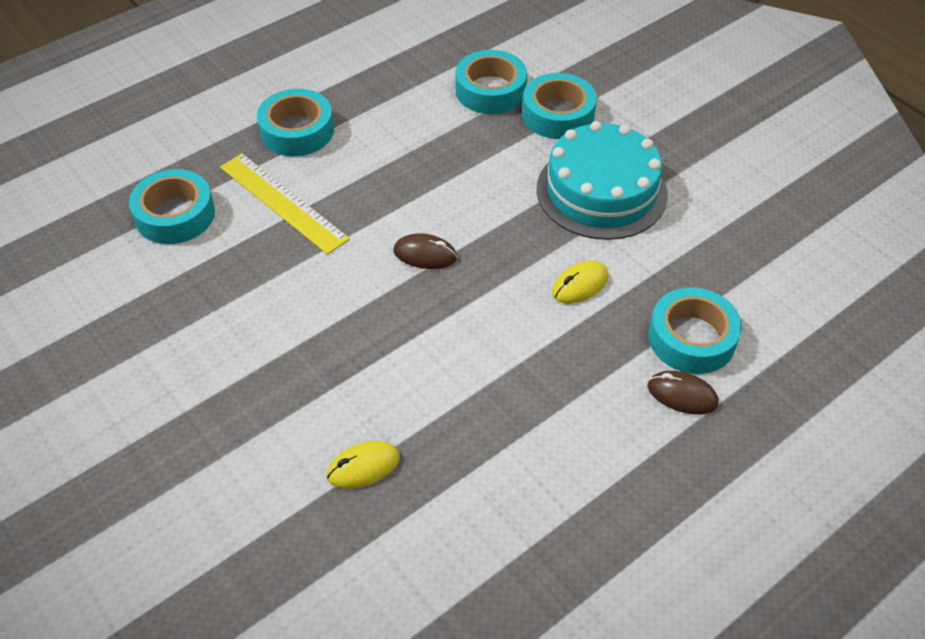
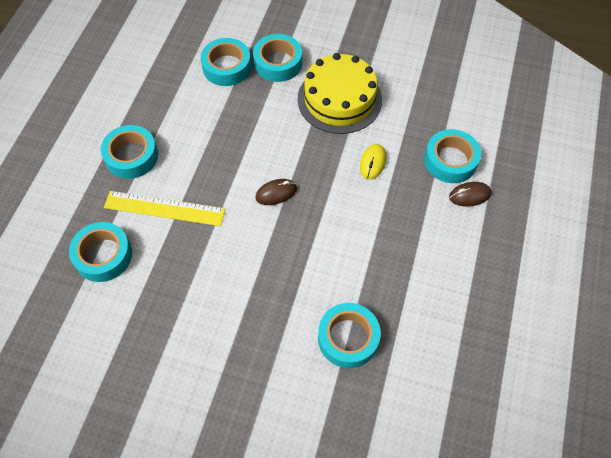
camera: 35 degrees left, 10 degrees up
(363, 467) = (348, 338): yellow mouse -> turquoise tape
(601, 191) = (339, 99): turquoise cake -> yellow cake

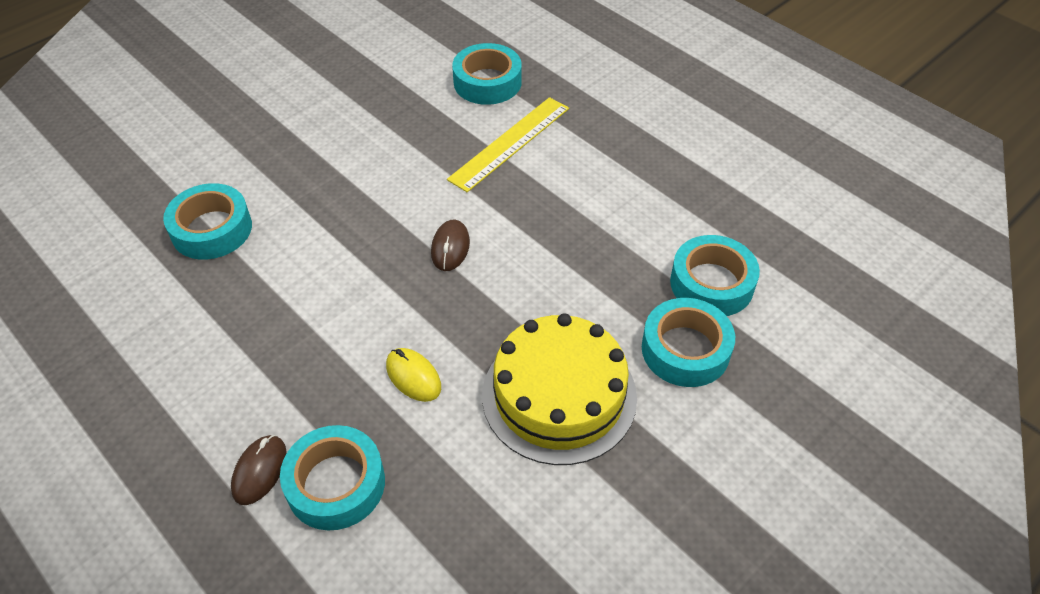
camera: 120 degrees right, 10 degrees down
(131, 156) = (608, 139): turquoise tape -> none

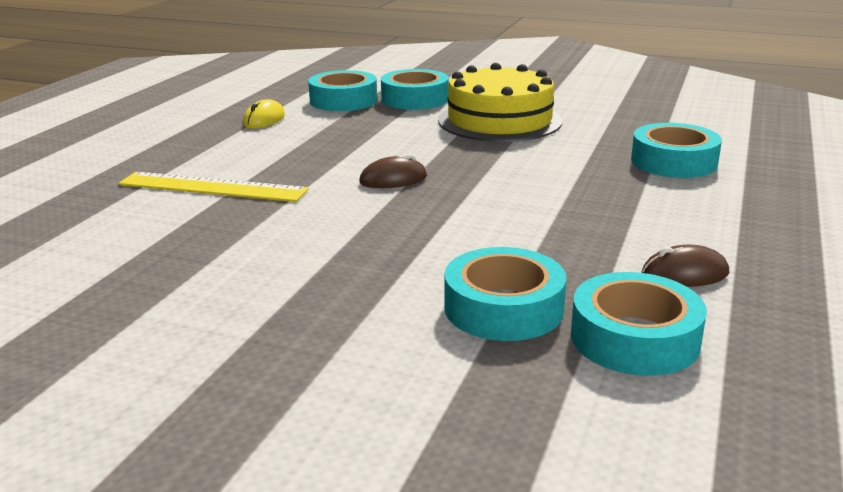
camera: 115 degrees left, 25 degrees down
(260, 471) = (712, 187): brown mouse -> brown mouse (684, 274)
(413, 376) = (549, 161): yellow mouse -> yellow mouse (264, 120)
(487, 82) = (93, 221): turquoise tape -> turquoise tape (634, 338)

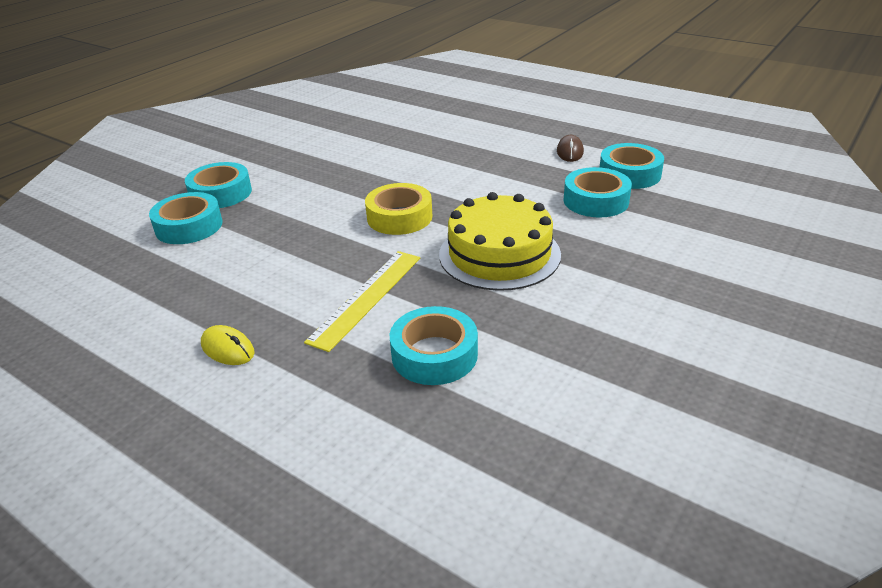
camera: 75 degrees left, 10 degrees up
(264, 120) = (206, 270): yellow mouse -> yellow mouse (228, 349)
(393, 180) = (399, 217): brown mouse -> yellow tape
(500, 120) = (307, 166): yellow cake -> yellow cake (499, 254)
(673, 162) = (426, 127): turquoise tape -> turquoise tape (434, 354)

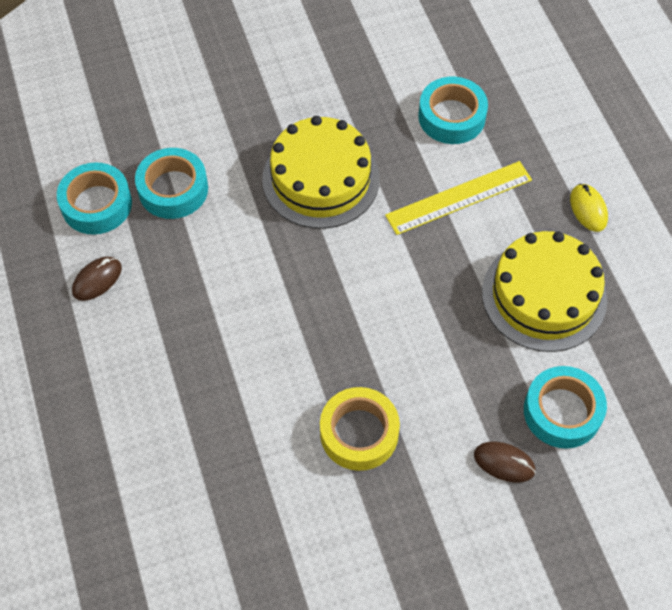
camera: 145 degrees left, 25 degrees up
(221, 193) = (504, 463): turquoise tape -> brown mouse
(239, 274) = (544, 295): none -> yellow cake
(399, 217) = (356, 285): yellow tape -> yellow tape (359, 433)

